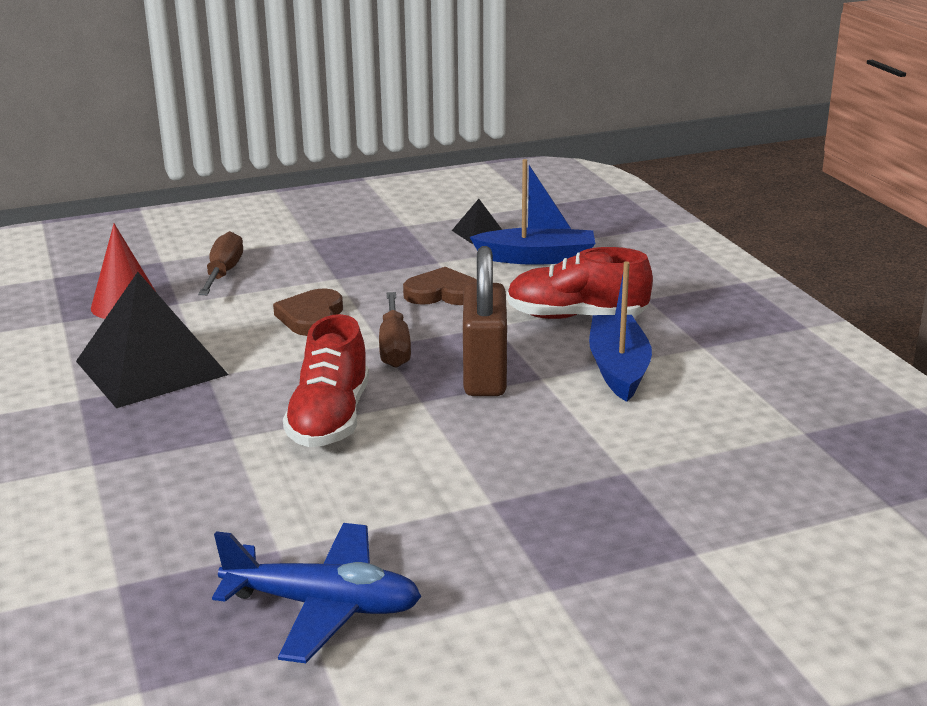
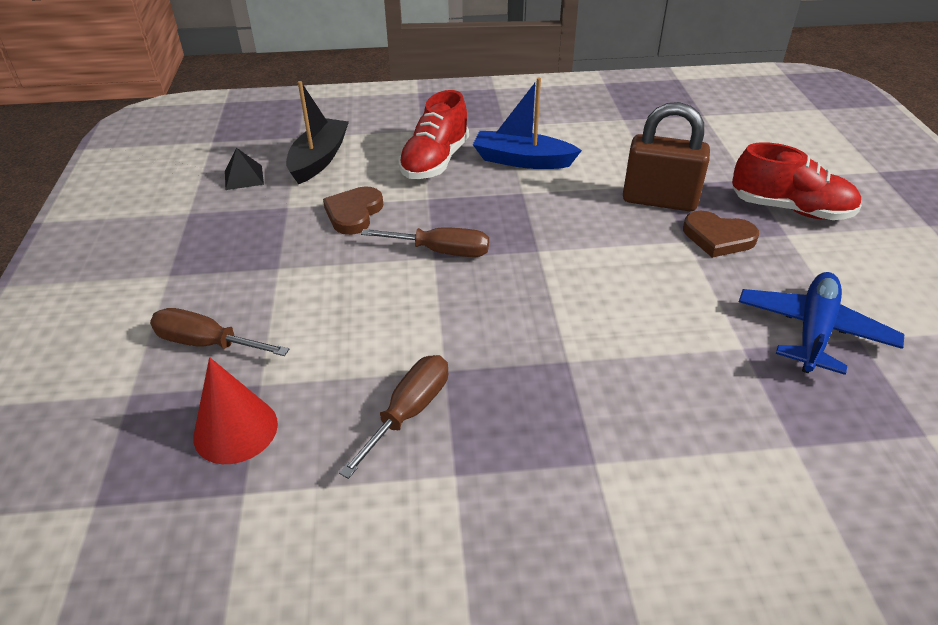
camera: 75 degrees left, 15 degrees up
(151, 368) = (409, 412): black pyramid -> brown screwdriver
(311, 317) = (355, 292): brown heart -> brown heart (718, 237)
(330, 419) = (553, 300): red shoe -> red shoe (790, 209)
(485, 375) = (509, 215): brown padlock -> brown padlock (659, 200)
(536, 258) = (319, 159): blue boat -> black boat

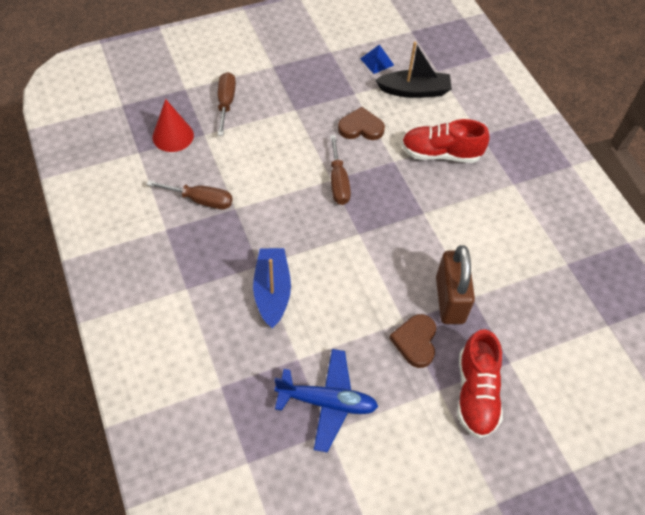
camera: 70 degrees right, 15 degrees up
(244, 177) = (377, 61): black pyramid -> blue pyramid
(522, 160) = (466, 205): blue boat -> blue boat (272, 292)

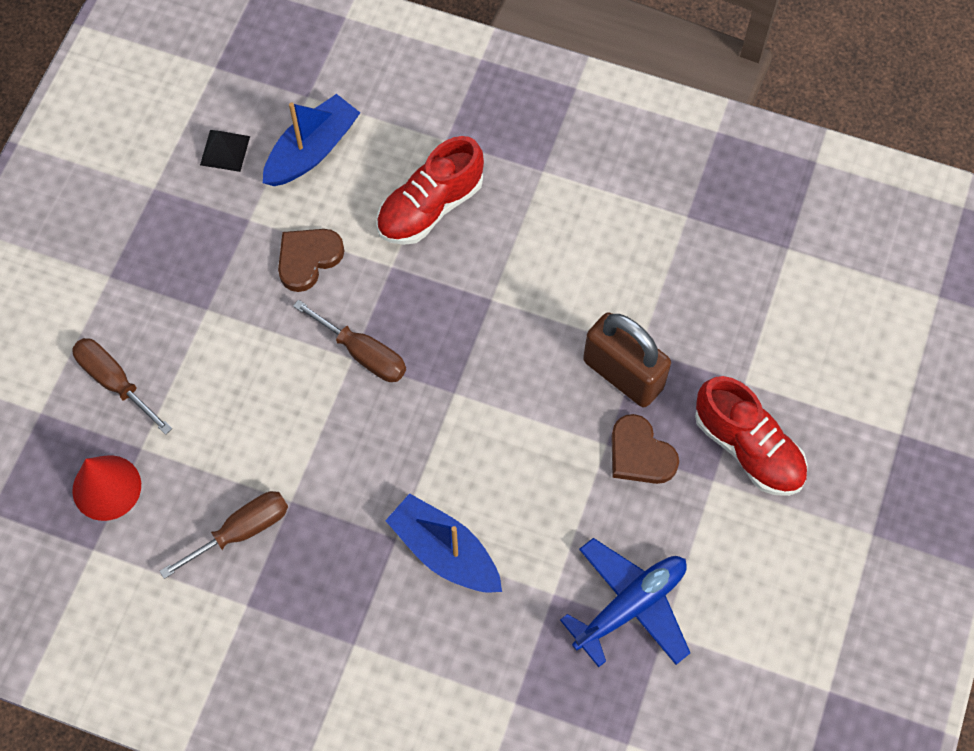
camera: 45 degrees left, 10 degrees up
(377, 61) = (225, 150): blue pyramid -> black pyramid
(414, 91) = (312, 150): black boat -> blue boat

